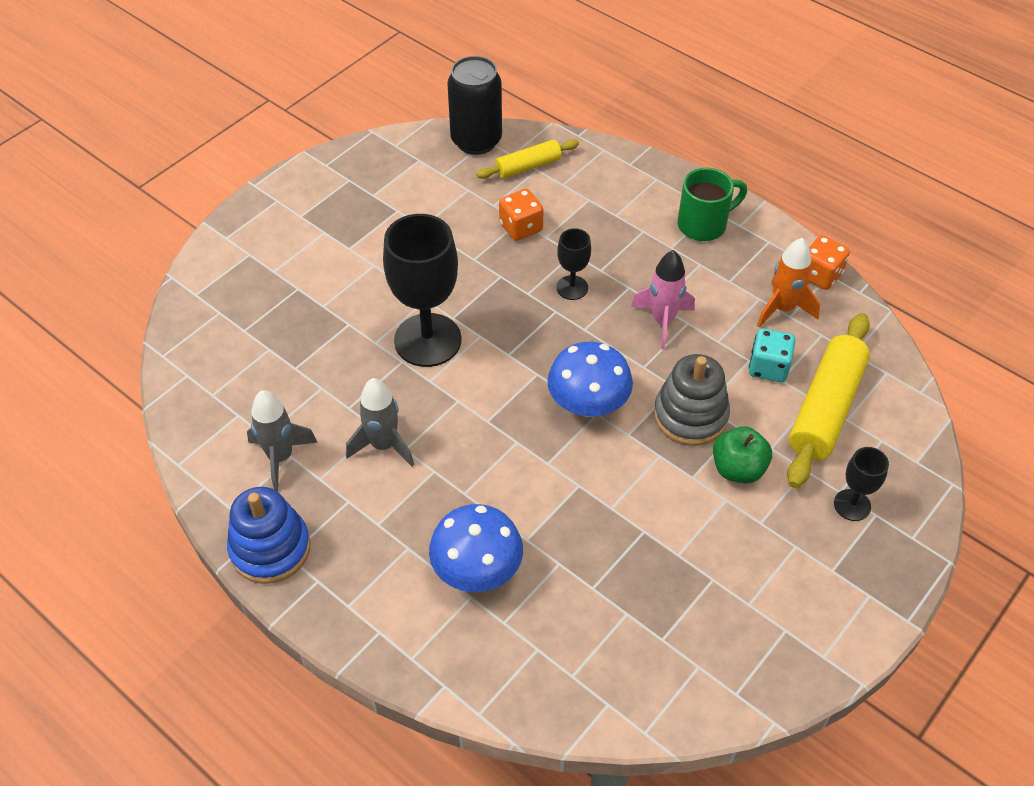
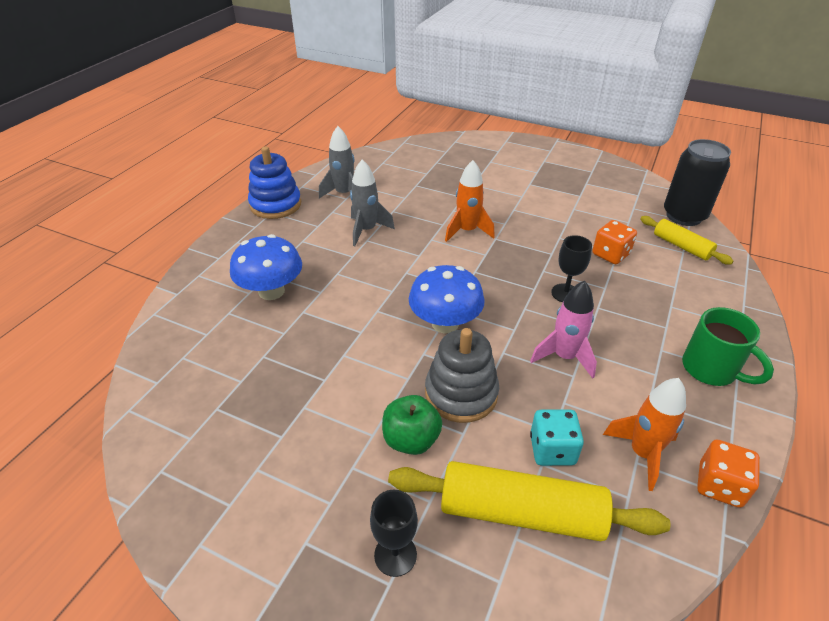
camera: 75 degrees right, 10 degrees down
(427, 340) = (467, 231): black goblet -> orange rocket

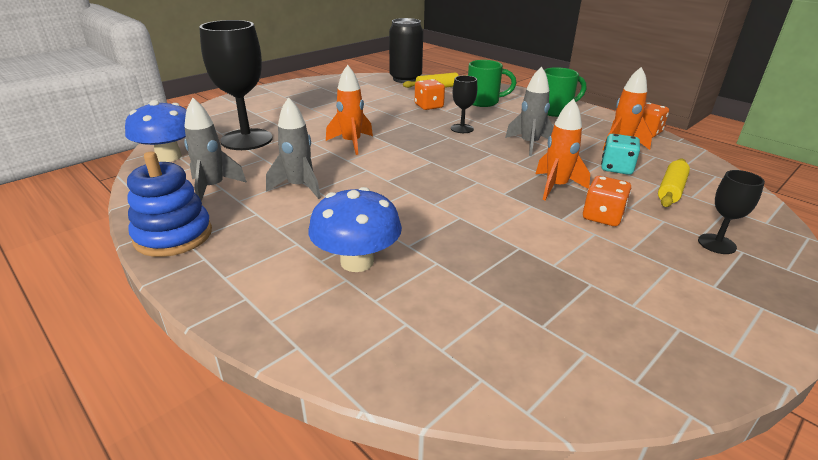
camera: 70 degrees left, 10 degrees down
(411, 439) = (602, 216): green apple -> orange dice
(433, 177) = (247, 139): none -> black goblet
(445, 323) = (470, 177): blue mushroom -> blue mushroom (169, 157)
(461, 393) = (556, 187): grey stacking toy -> orange rocket
(521, 513) = (671, 190): yellow rolling pin -> yellow rolling pin, size x0.57
(564, 357) = (529, 144): pink rocket -> grey rocket
(673, 295) = (484, 102): none -> green mug

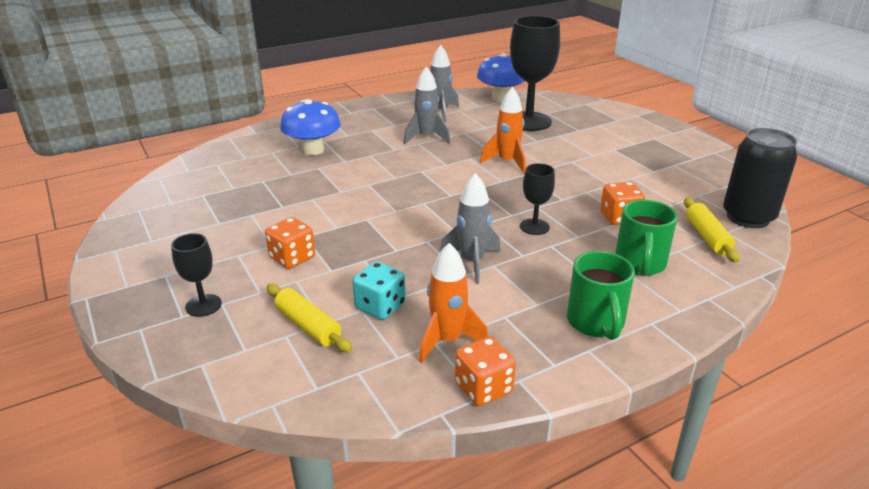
camera: 105 degrees right, 0 degrees up
(173, 236) = (381, 104): blue stacking toy -> none
(556, 187) = (360, 249): orange rocket -> none

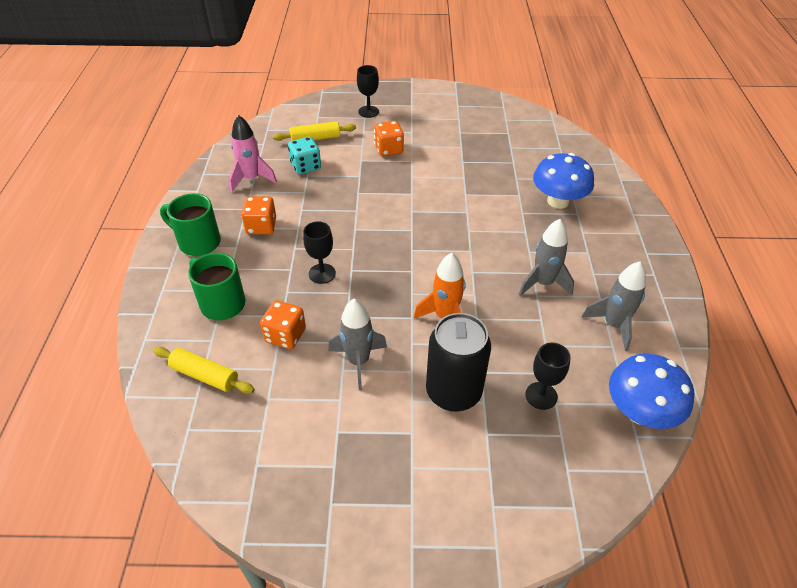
camera: 120 degrees right, 15 degrees up
(447, 340) = (251, 179): orange rocket -> pink rocket
(472, 262) = (310, 219): grey rocket -> grey rocket (358, 361)
(483, 388) = (206, 176): orange dice -> orange dice (261, 226)
(528, 121) = (541, 396): black goblet -> black goblet, size x0.49
(748, 217) = (195, 437): black can -> black can (453, 392)

